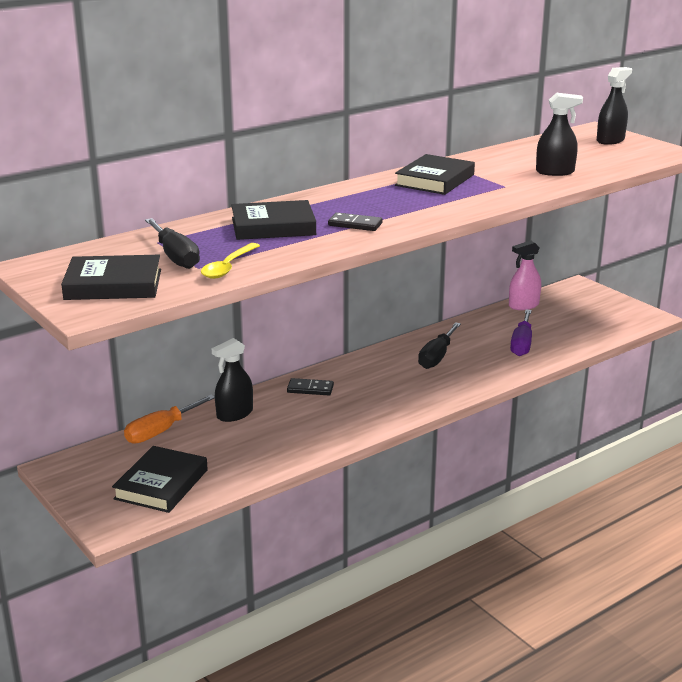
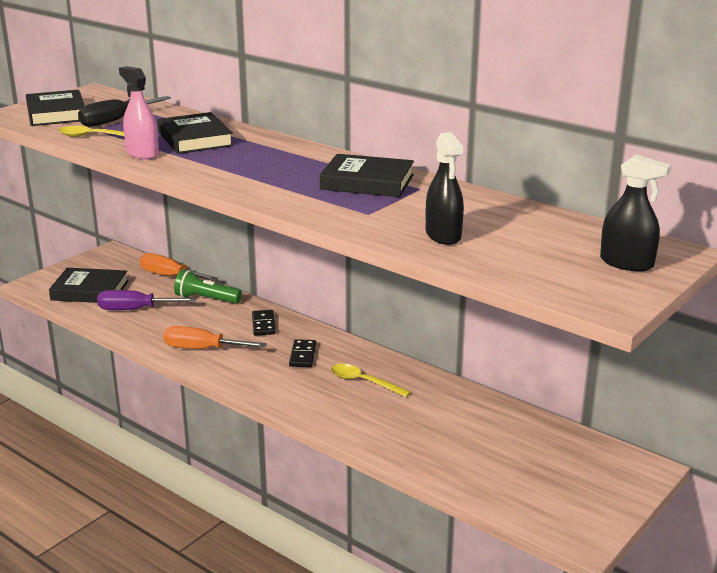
camera: 75 degrees right, 0 degrees up
(234, 414) = (206, 299): black spray bottle -> green flashlight
(343, 423) = (202, 349): none -> orange screwdriver
(355, 224) = (210, 164): black domino -> black domino (302, 355)
(437, 357) = (363, 382): black screwdriver -> yellow spoon
(521, 344) = (426, 434): purple screwdriver -> purple screwdriver (135, 309)
(523, 305) = (542, 427): pink spray bottle -> pink spray bottle (142, 153)

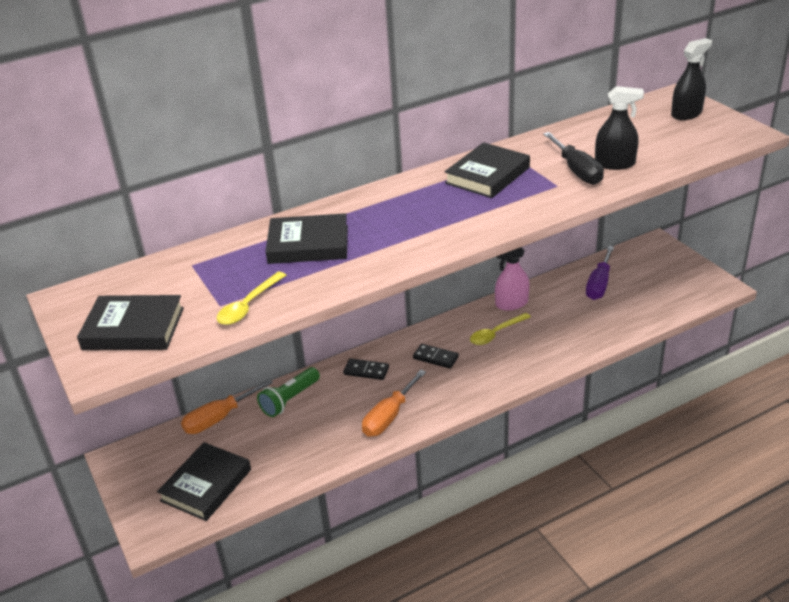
camera: 65 degrees left, 10 degrees up
(115, 121) = (202, 288): black screwdriver -> black screwdriver (577, 171)
(135, 309) = (277, 454): purple screwdriver -> purple screwdriver (599, 284)
(142, 153) = (330, 279): pink spray bottle -> pink spray bottle (511, 303)

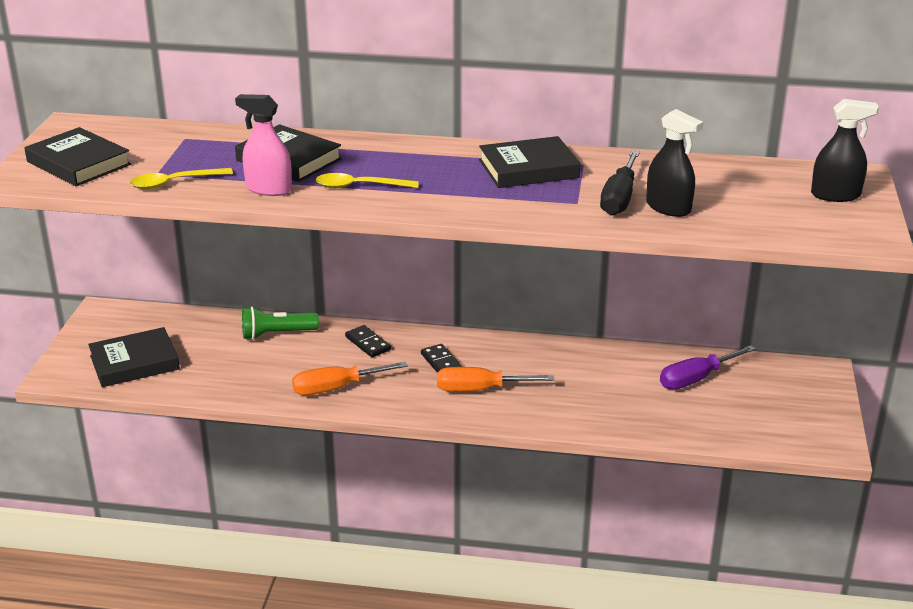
camera: 35 degrees right, 5 degrees down
(219, 418) = (206, 320): orange screwdriver -> orange screwdriver (479, 389)
(495, 334) = (525, 371): yellow spoon -> yellow spoon (359, 186)
(511, 303) = (579, 353): pink spray bottle -> pink spray bottle (269, 189)

